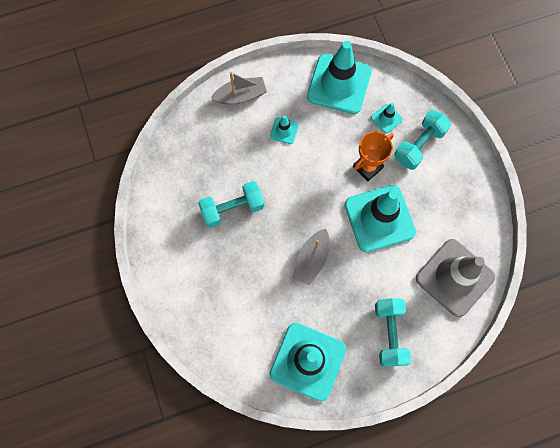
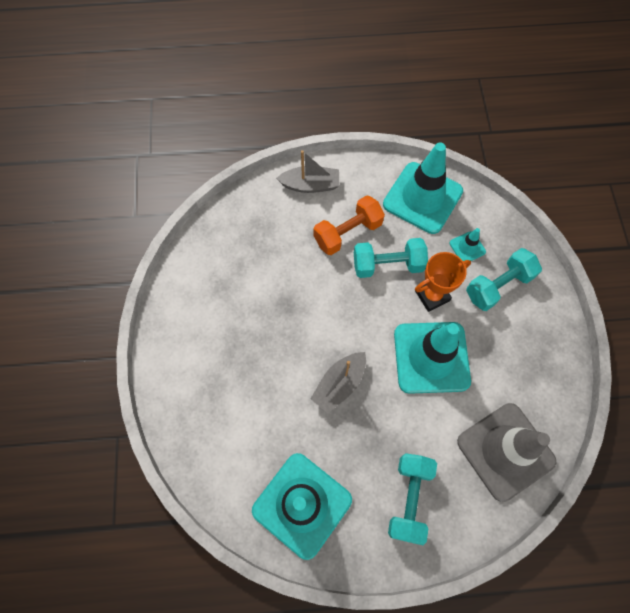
camera: 15 degrees right, 5 degrees down
(232, 208) = (266, 303): turquoise dumbbell -> turquoise dumbbell (388, 265)
(284, 130) = (347, 233): turquoise traffic cone -> orange dumbbell

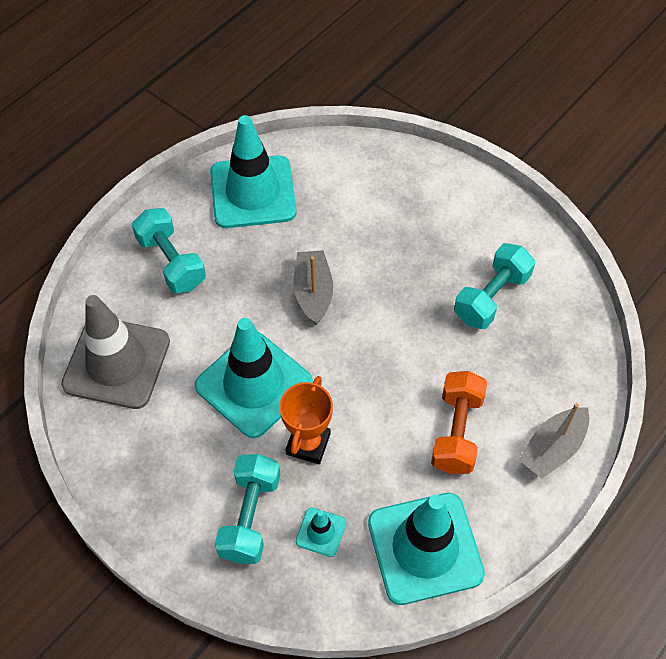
camera: 135 degrees right, 10 degrees down
(388, 265) = (382, 435): turquoise dumbbell -> turquoise dumbbell (491, 297)

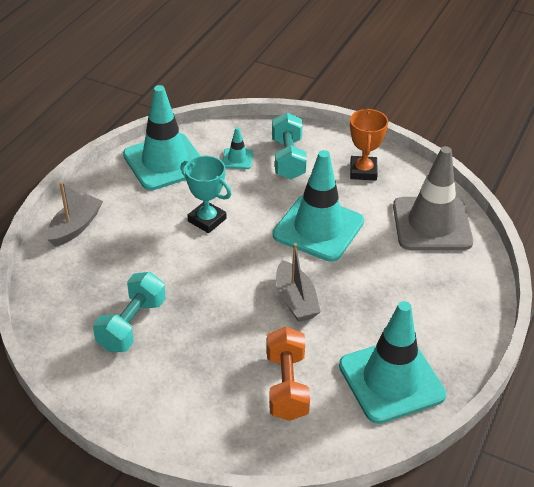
camera: 165 degrees right, 15 degrees down
(171, 262) = (433, 302): turquoise dumbbell -> none
(308, 444) = (262, 201): orange trophy -> orange trophy (363, 171)
(386, 425) = (207, 220): none -> turquoise trophy
(456, 432) = (151, 225): orange dumbbell -> orange dumbbell (286, 386)

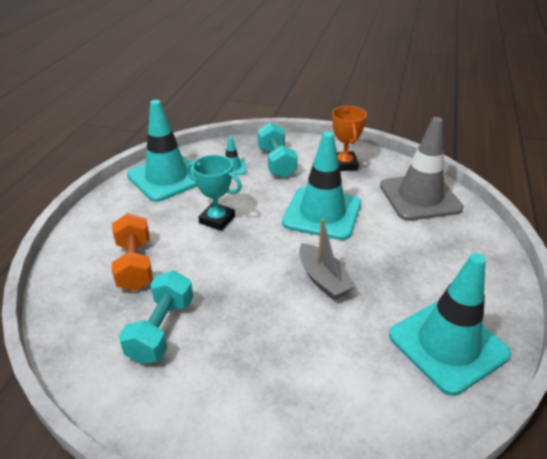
camera: 10 degrees left, 5 degrees down
(75, 227) = (88, 242): grey boat -> none
(286, 386) = (344, 369): orange dumbbell -> orange dumbbell (135, 265)

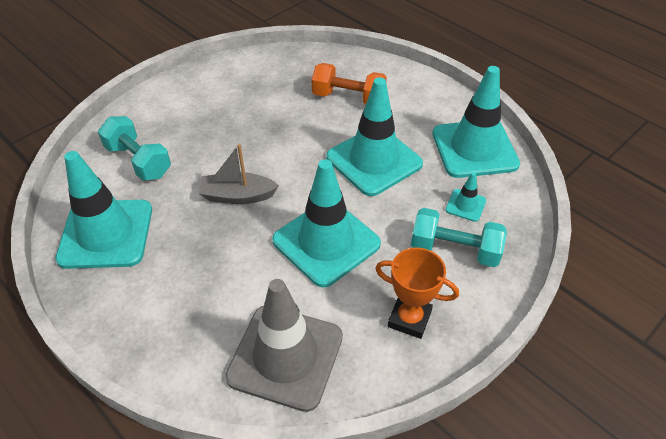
camera: 120 degrees right, 10 degrees up
(161, 330) = (268, 94): turquoise dumbbell -> turquoise dumbbell (138, 161)
(217, 220) = (374, 161): turquoise trophy -> turquoise traffic cone

